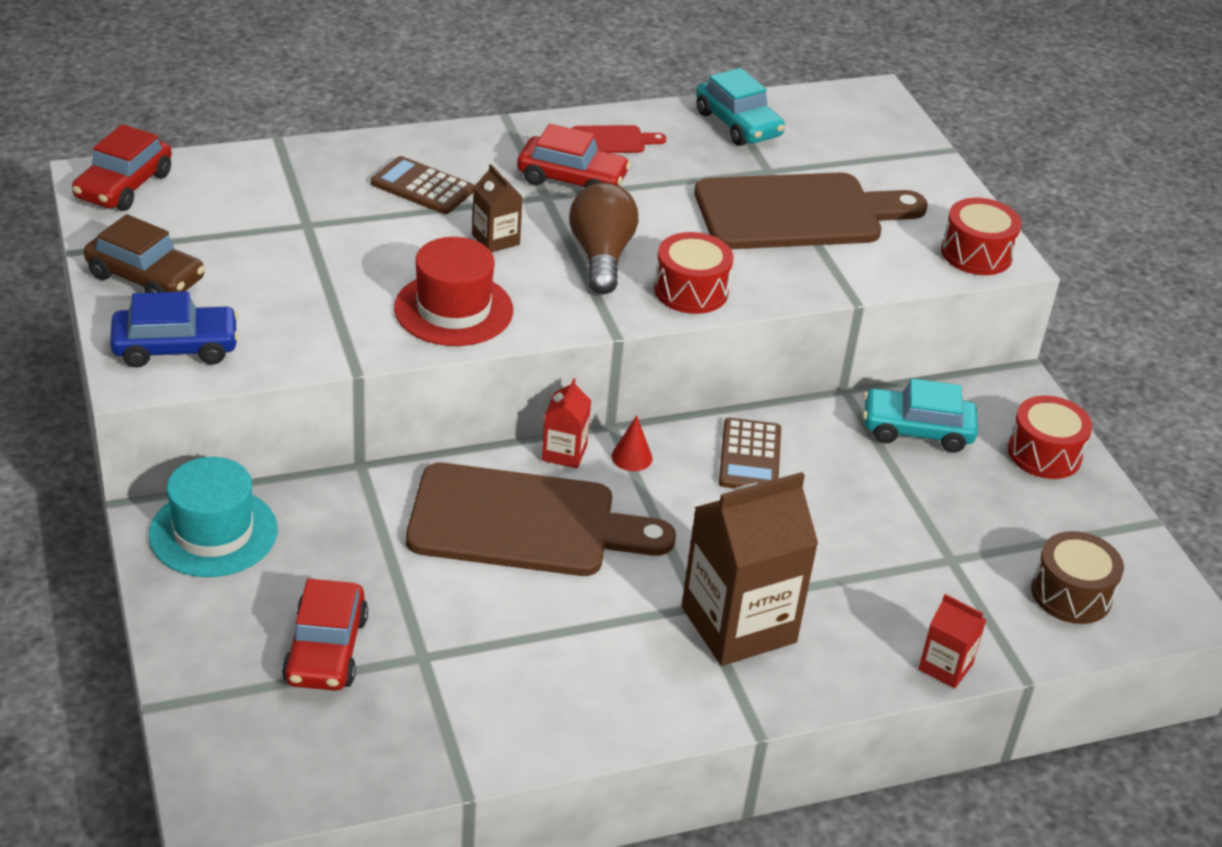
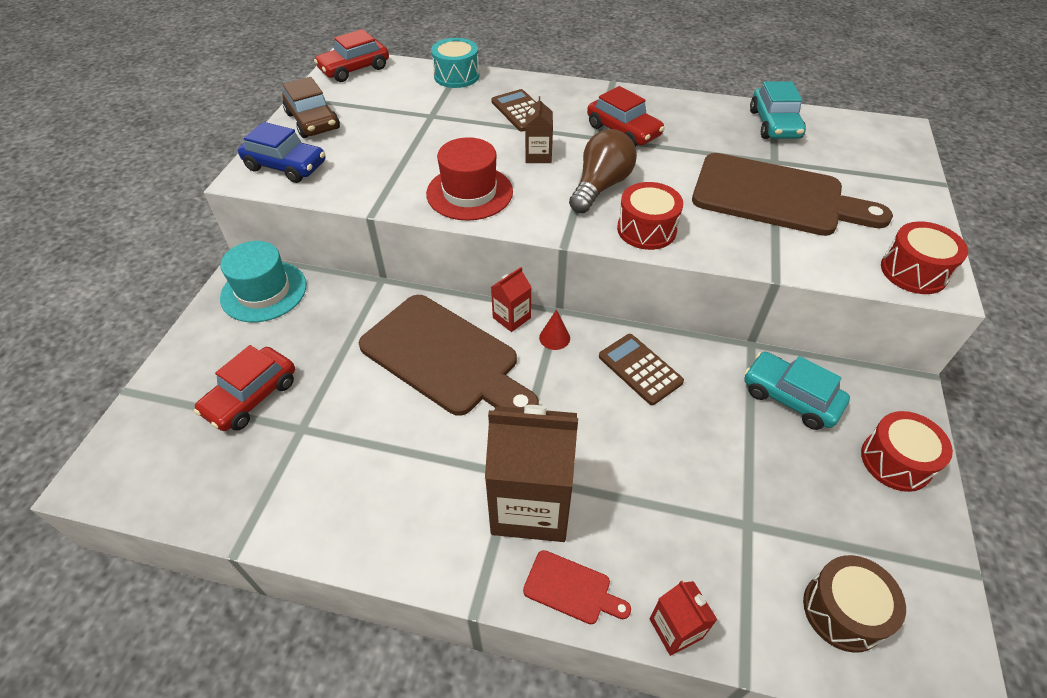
camera: 35 degrees right, 10 degrees up
(287, 159) = (456, 76): none -> turquoise drum
(612, 140) = (672, 113): red cutting board -> red cutting board (571, 589)
(749, 456) = (640, 369): brown calculator -> brown calculator turned 105 degrees clockwise

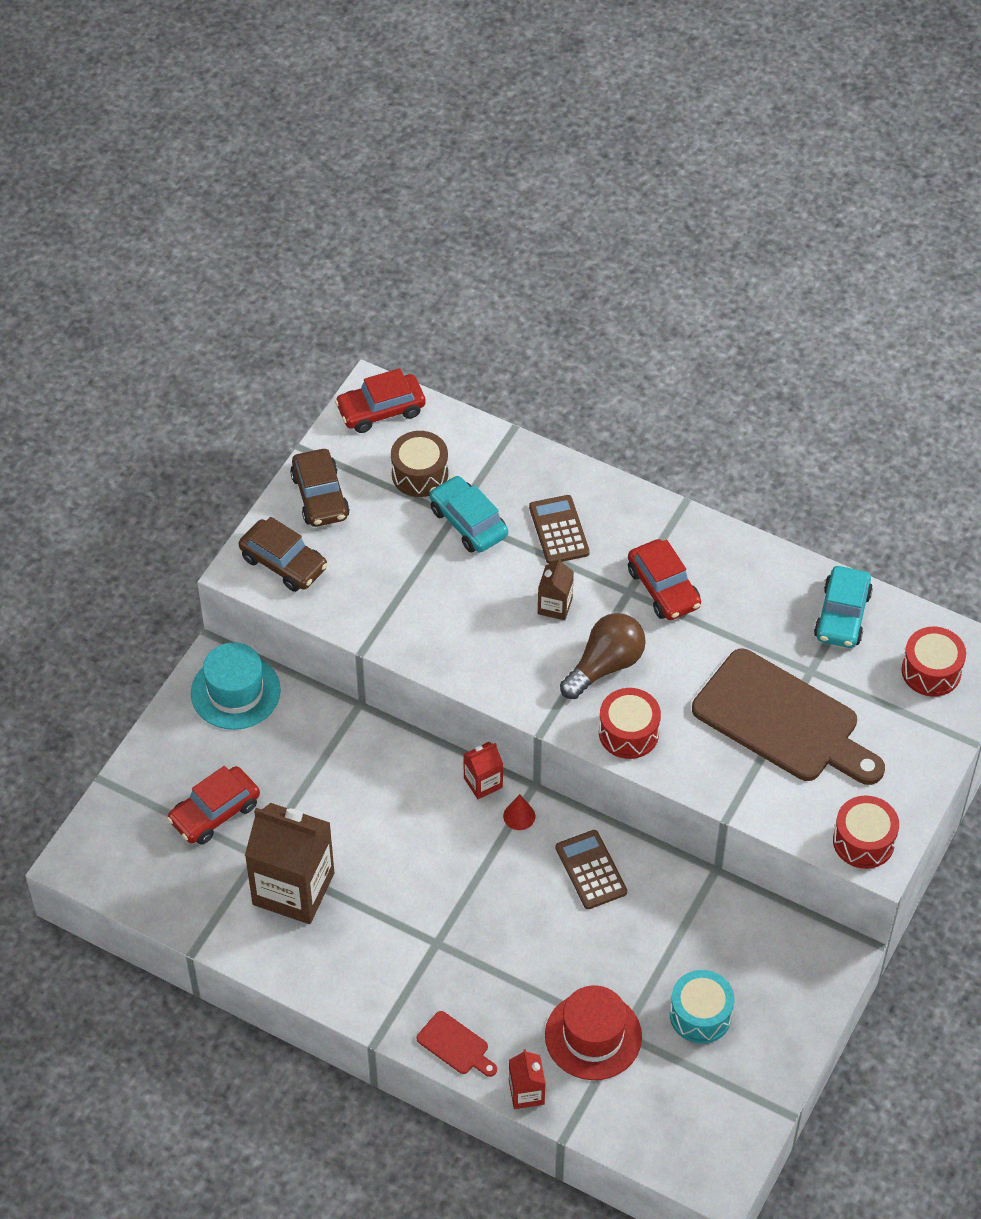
camera: 15 degrees right, 5 degrees up
(286, 166) = (284, 563): blue car -> brown car
(445, 358) = (404, 813): brown cutting board -> none
(456, 76) = (501, 449): turquoise drum -> turquoise drum (700, 1015)
(469, 193) = (466, 644): red hat -> red hat (593, 1036)
(531, 504) = (444, 972): brown carton -> brown carton (293, 889)
(790, 397) = (723, 933): turquoise car -> turquoise car (468, 522)
(843, 611) = (665, 1114): brown drum -> brown drum (420, 474)
(895, 461) = (785, 1014): red drum -> red drum (931, 671)

